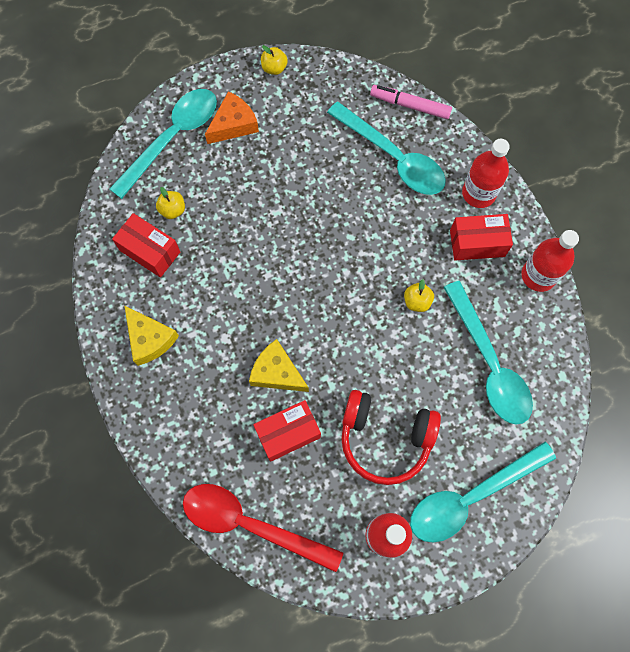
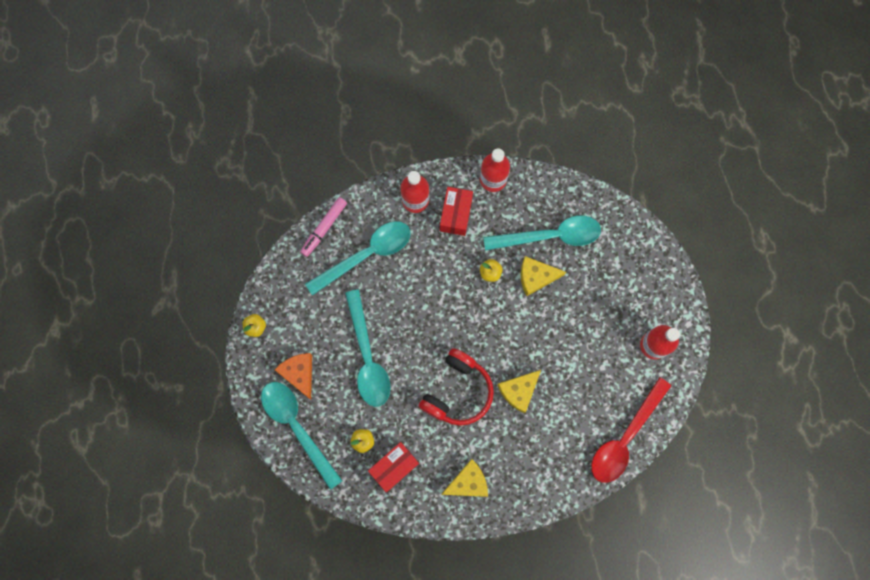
camera: 75 degrees left, 5 degrees up
(288, 433) = (566, 394): red box -> none
(385, 438) = (586, 325): red headphones -> red headphones (457, 391)
(429, 358) = (536, 277): none -> yellow cheese
(470, 496) = (640, 279): turquoise spoon -> turquoise spoon (367, 357)

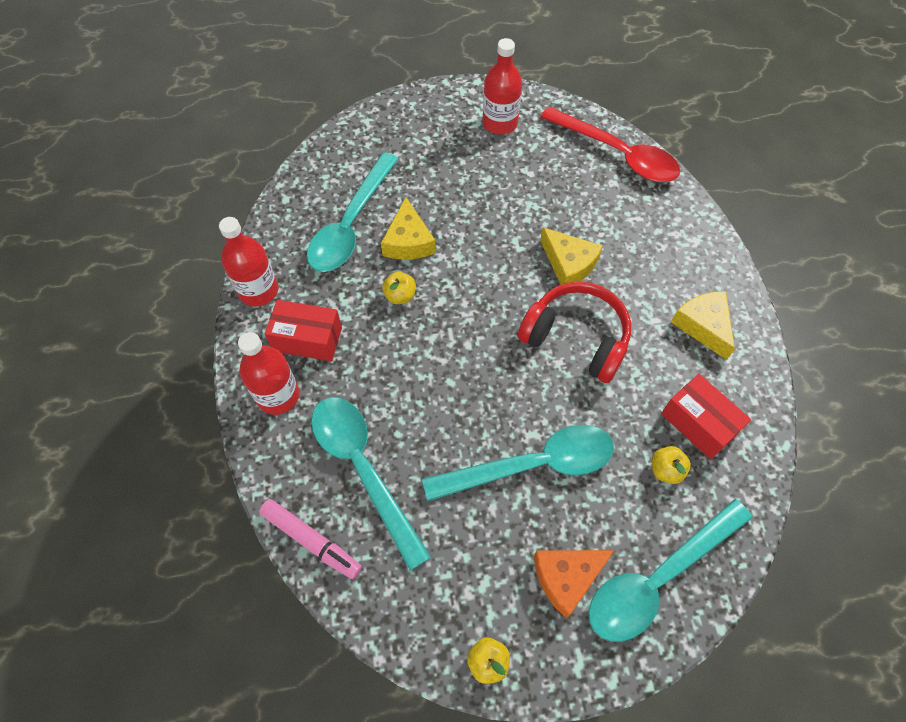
camera: 90 degrees left, 15 degrees down
(550, 236) = (351, 224): turquoise spoon -> turquoise spoon turned 150 degrees counterclockwise

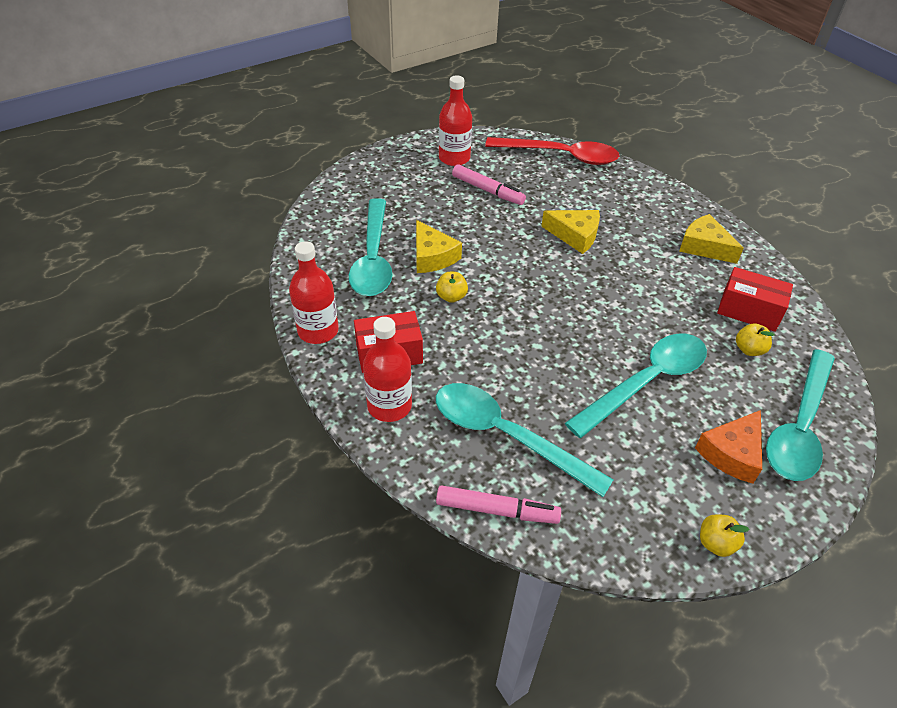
camera: 25 degrees left, 15 degrees down
(510, 176) = (487, 190): none -> pink marker
(576, 338) = (617, 283): red headphones -> none

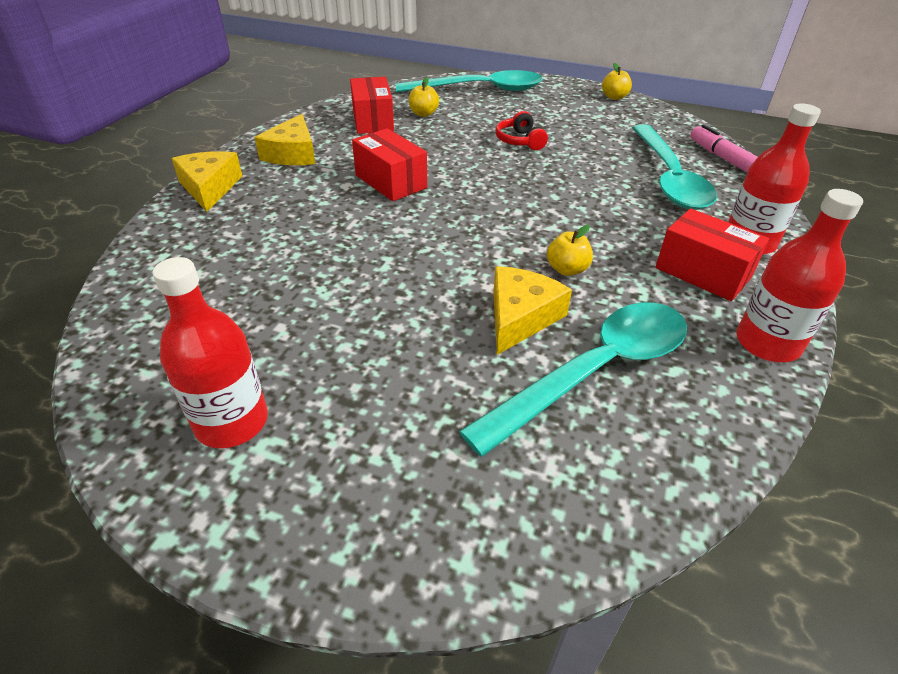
camera: 125 degrees left, 5 degrees down
(487, 190) = (310, 334): pink marker -> none
(560, 156) = (145, 300): red spoon -> none
(575, 235) = (351, 227): yellow cheese -> yellow cheese (210, 188)
(623, 275) = (391, 181): none -> red box
(646, 382) = (520, 141): turquoise spoon -> red headphones
(731, 453) = (538, 104): orange cheese -> none

